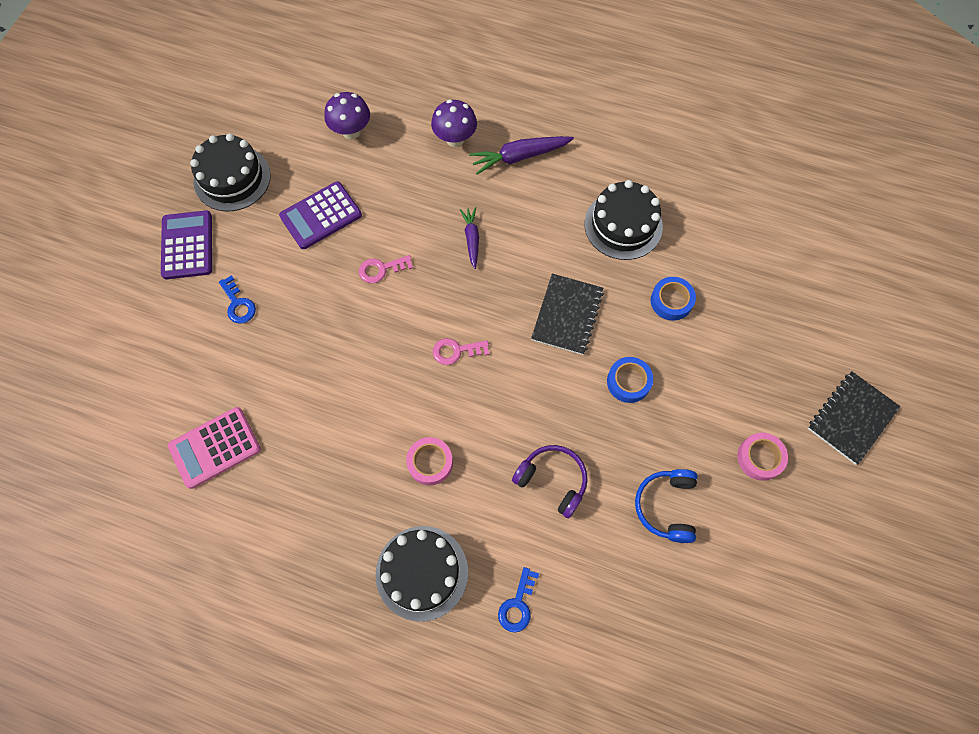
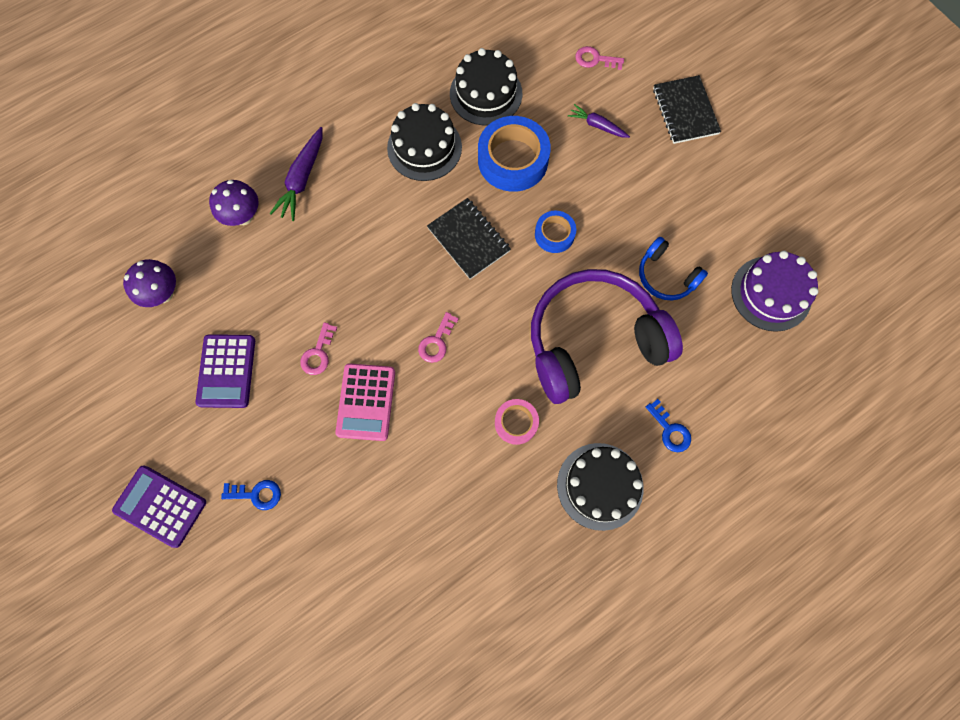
camera: 55 degrees left, 5 degrees up
(215, 447) = (378, 593): pink calculator -> pink calculator (366, 402)
(232, 178) = (123, 425): black cake -> black cake (486, 94)
(471, 239) = (347, 265): purple carrot -> purple carrot (597, 125)
(552, 481) = (593, 341): purple headphones -> purple headphones, size x2.14
(671, 301) = (513, 160): blue tape -> blue tape, size x1.82
(728, 620) = (771, 293): none -> purple cake
(760, 458) = (673, 189): pink tape -> none
(832, 304) = (595, 59): none -> pink key

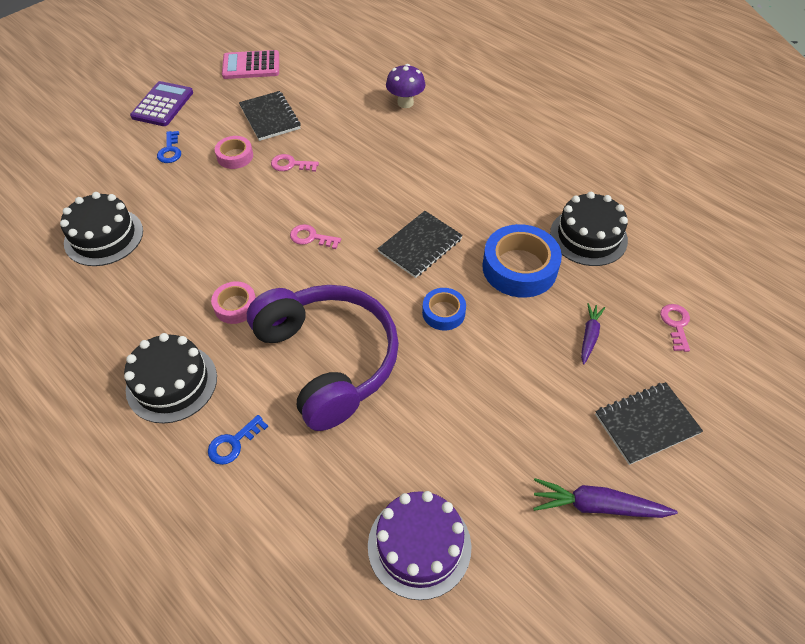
camera: 80 degrees right, 20 degrees down
(163, 294) = (329, 75): purple mushroom -> none
(226, 371) = (270, 117): purple calculator -> black notebook
(288, 416) = (235, 156): none -> pink tape
(302, 179) = (450, 129): purple carrot -> purple carrot (597, 506)
(366, 402) = (249, 200): pink calculator -> pink calculator (251, 66)
(424, 147) = (509, 200): black cake -> black cake (104, 237)
(666, 276) = (418, 423): blue headphones -> none

